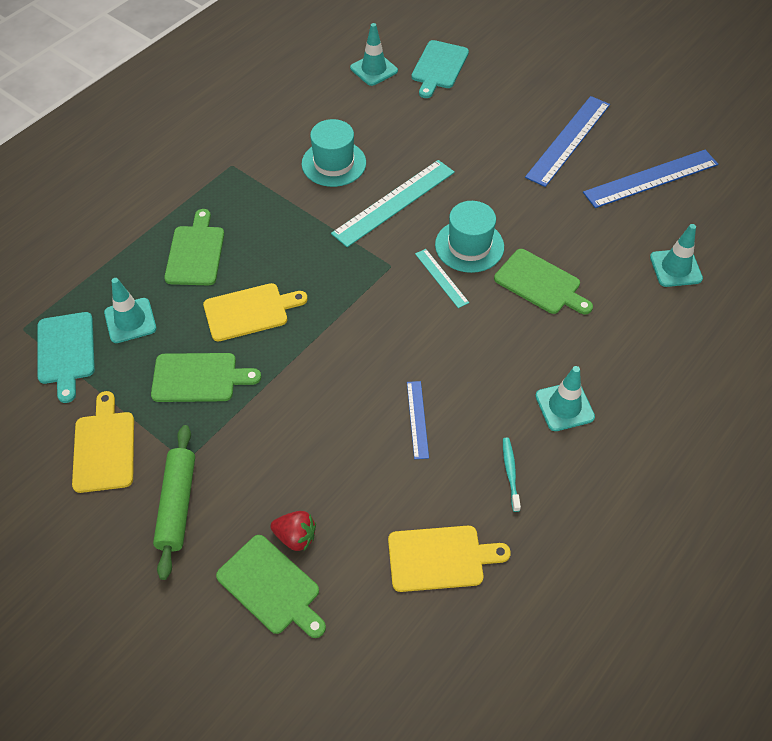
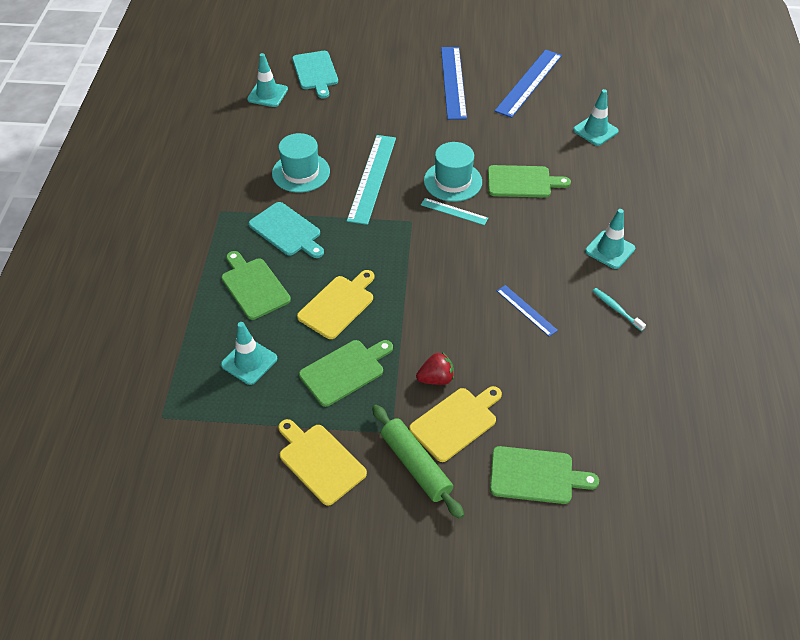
camera: 35 degrees left, 5 degrees down
(66, 351) = (217, 413): turquoise cutting board -> turquoise cutting board (287, 231)
(295, 537) = (520, 433): red strawberry -> red strawberry (436, 379)
(440, 558) = (625, 387): yellow cutting board -> yellow cutting board (456, 422)

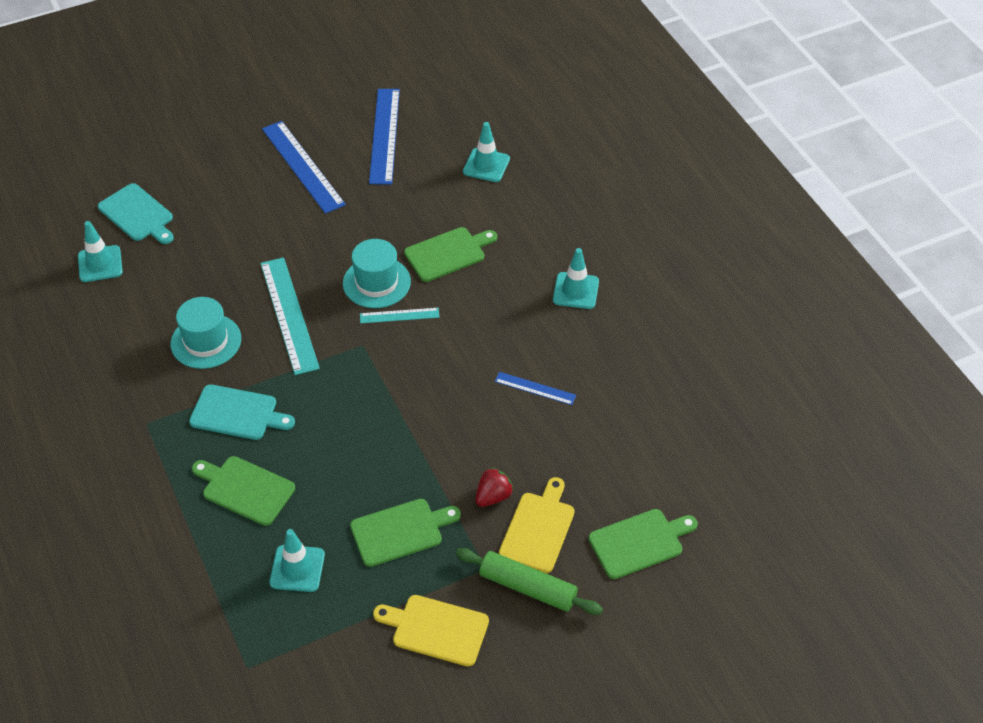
camera: 30 degrees left, 0 degrees up
(338, 305) = (347, 468): yellow cutting board -> none
(345, 371) = (400, 531): green cutting board -> green cutting board turned 45 degrees clockwise
(616, 309) = (616, 349): turquoise toothbrush -> none

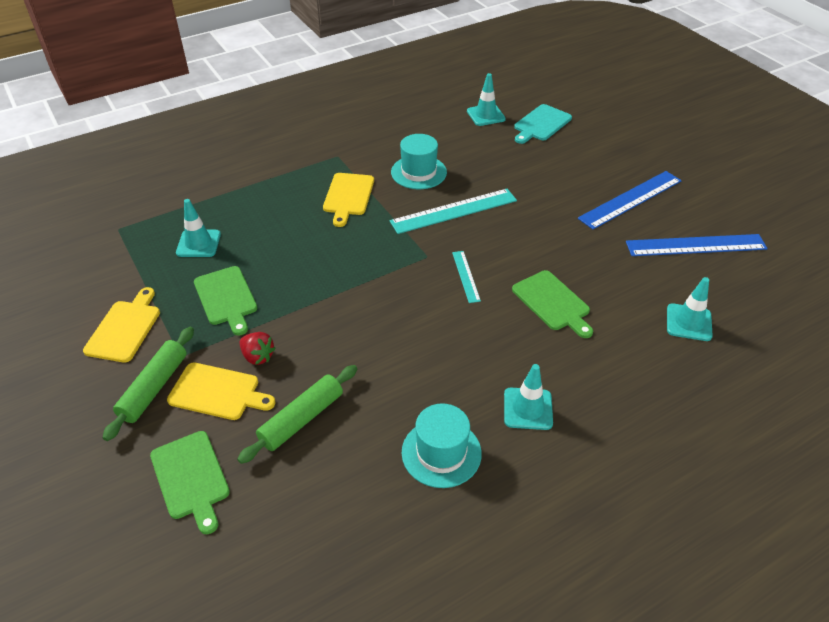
camera: 85 degrees right, 5 degrees down
(237, 413) = (348, 196): turquoise cutting board -> yellow cutting board
(245, 489) = (275, 209): green cutting board -> none
(376, 282) = (502, 258): turquoise hat -> turquoise hat (441, 453)
(535, 388) = (388, 380): blue ruler -> none
(576, 457) = (301, 419): none -> green rolling pin

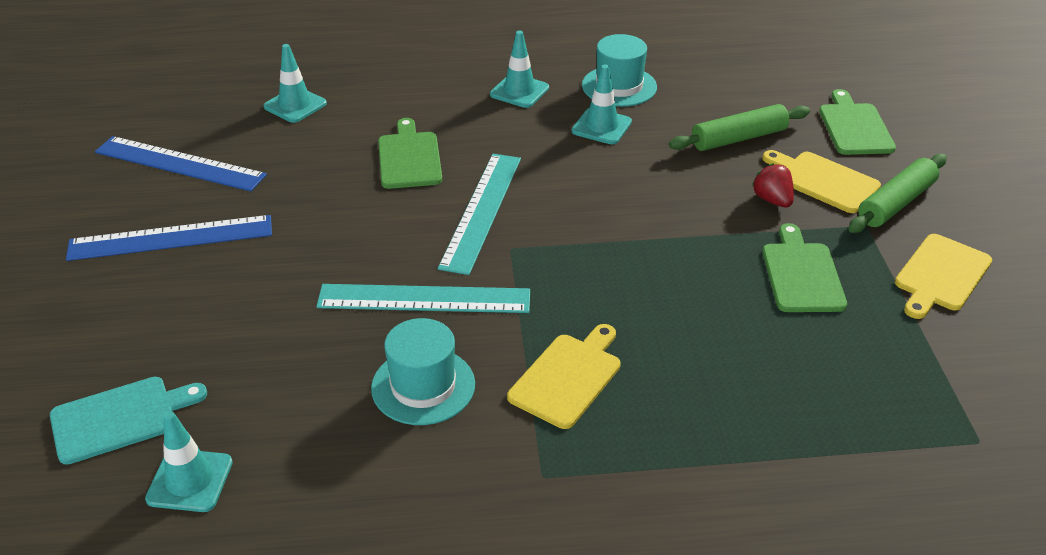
camera: 155 degrees left, 5 degrees down
(198, 243) = (836, 368): turquoise traffic cone -> turquoise traffic cone (601, 126)
(466, 276) = (481, 211): turquoise ruler -> turquoise ruler, size x1.94

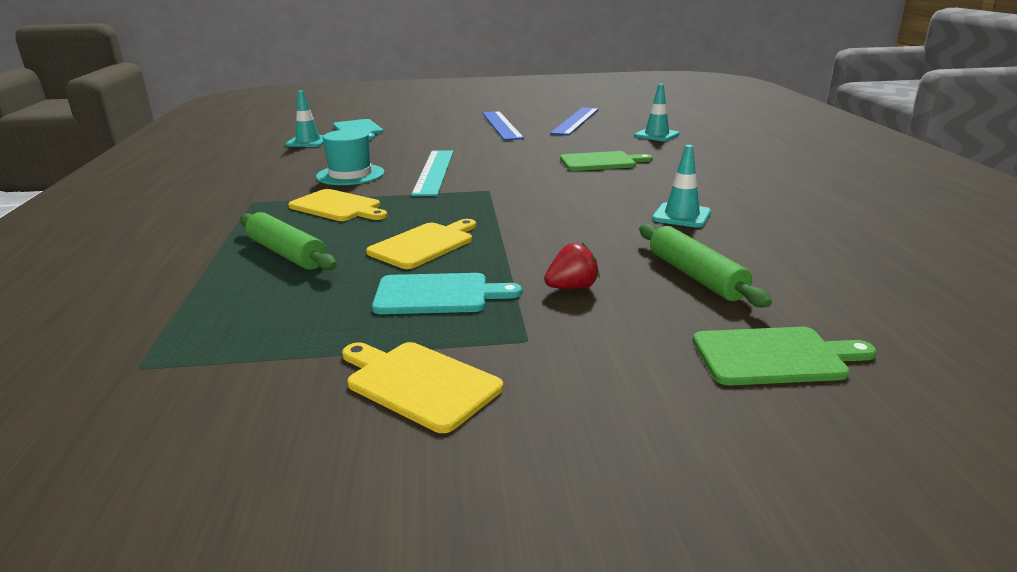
camera: 90 degrees right, 15 degrees down
(481, 211) = (535, 181): turquoise ruler -> none
(519, 91) = (724, 188): turquoise traffic cone -> none
(619, 86) = (768, 223): turquoise hat -> none
(802, 274) = (437, 294): green cutting board -> turquoise cutting board
(823, 181) = (621, 320): yellow cutting board -> yellow cutting board (424, 244)
(896, 203) = (580, 368): green rolling pin -> green rolling pin (286, 253)

